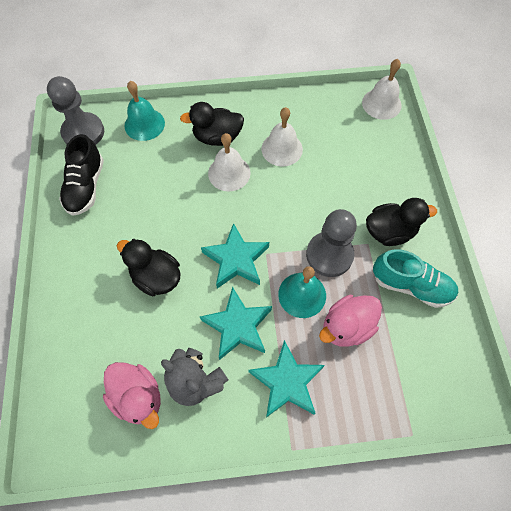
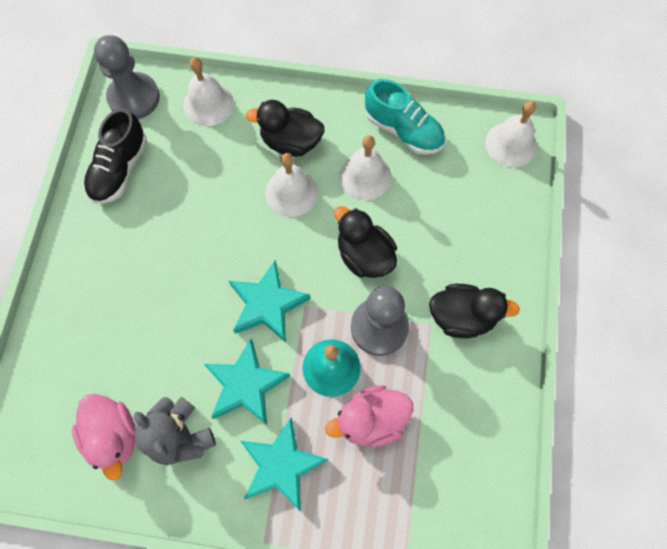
camera: 15 degrees right, 5 degrees up
(144, 124) = (208, 104): turquoise bell -> white bell
(156, 277) = (170, 302): black duck -> black duck (364, 256)
(411, 285) = (465, 390): turquoise shoe -> turquoise shoe (403, 130)

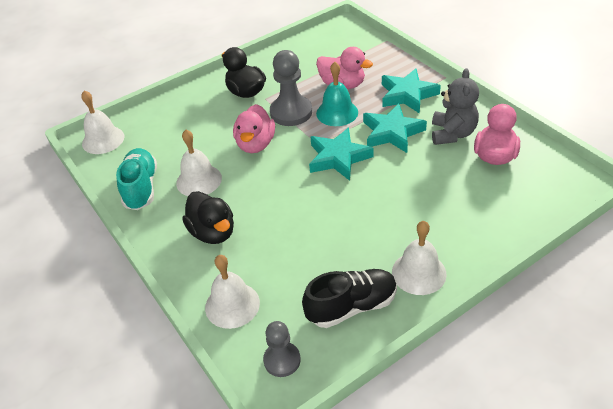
camera: 130 degrees left, 25 degrees down
(134, 98) = (282, 360): grey pawn -> grey pawn, size x0.61
(291, 192) = (252, 203): white bell -> white bell (419, 273)
(364, 256) = (255, 144): black duck -> pink duck

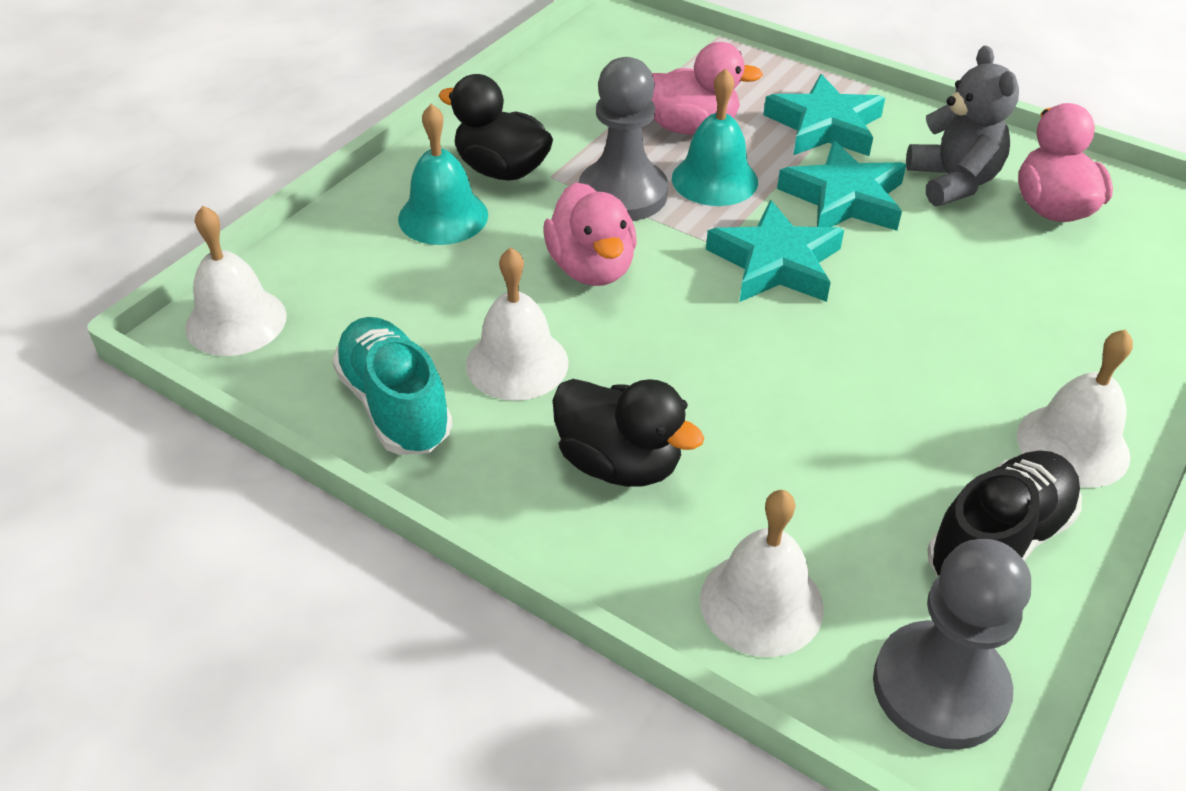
camera: 25 degrees left, 0 degrees up
(208, 109) = (443, 216): none -> turquoise bell
(282, 360) = (940, 688): grey pawn -> grey pawn, size x1.63

